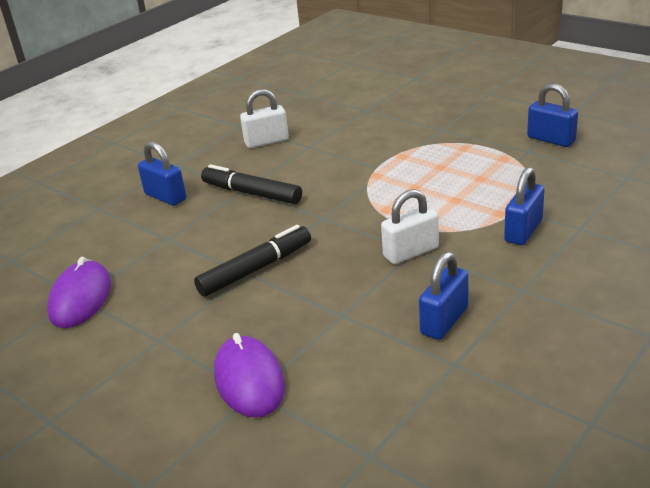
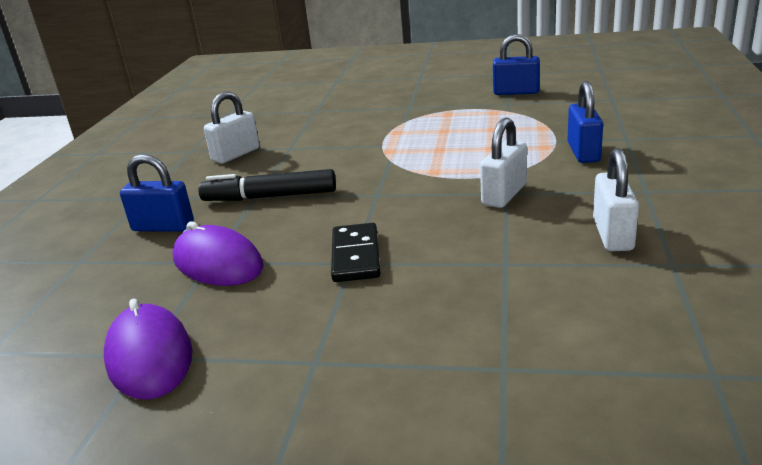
camera: 30 degrees left, 5 degrees down
(249, 380) = (482, 358): purple mouse -> purple mouse (218, 263)
(255, 269) = (356, 256): black marker -> black domino
(444, 321) = (613, 235): blue padlock -> white padlock

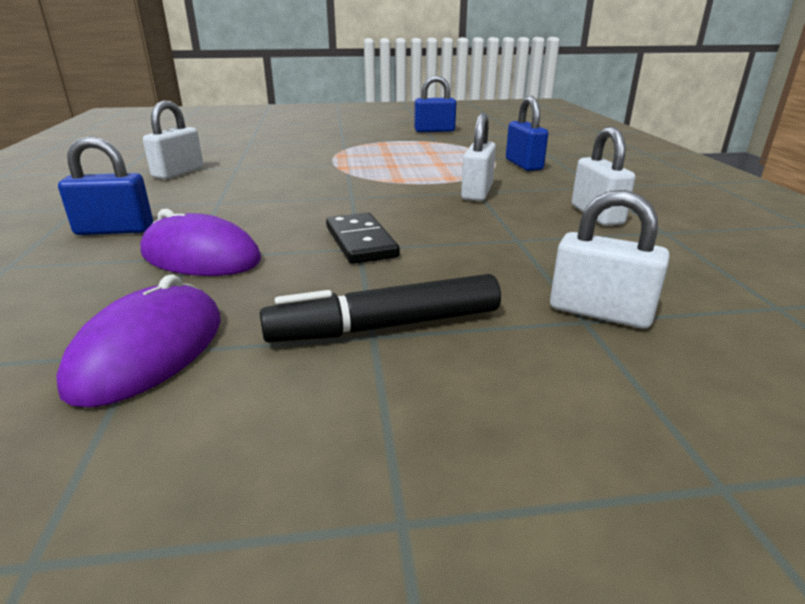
camera: 20 degrees left, 0 degrees up
(149, 356) = (149, 351): purple mouse -> purple mouse turned 60 degrees clockwise
(270, 197) = (235, 202): black marker -> black marker (385, 326)
(523, 361) = (599, 312): none -> white padlock

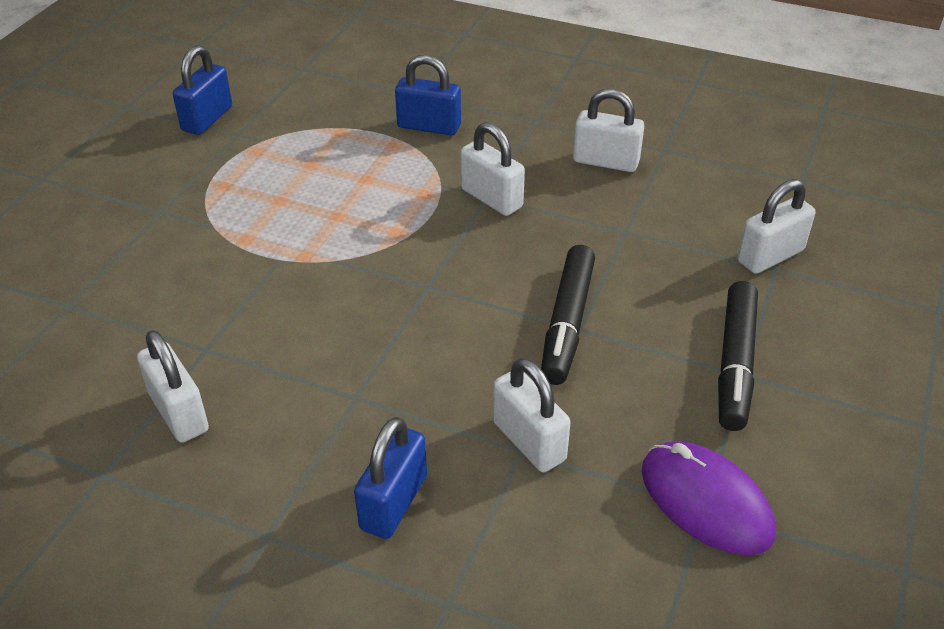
camera: 60 degrees left, 15 degrees up
(201, 256) = (529, 441): purple mouse -> white padlock
(361, 242) = (567, 323): black domino -> black marker

